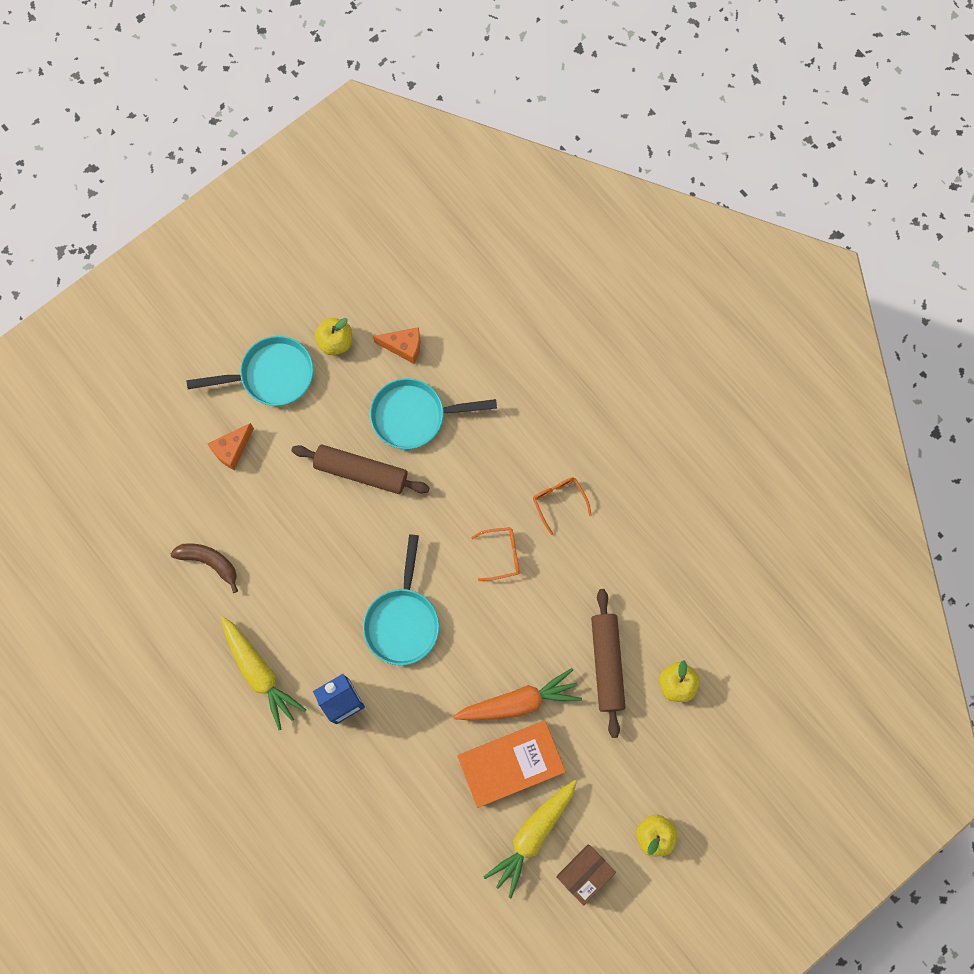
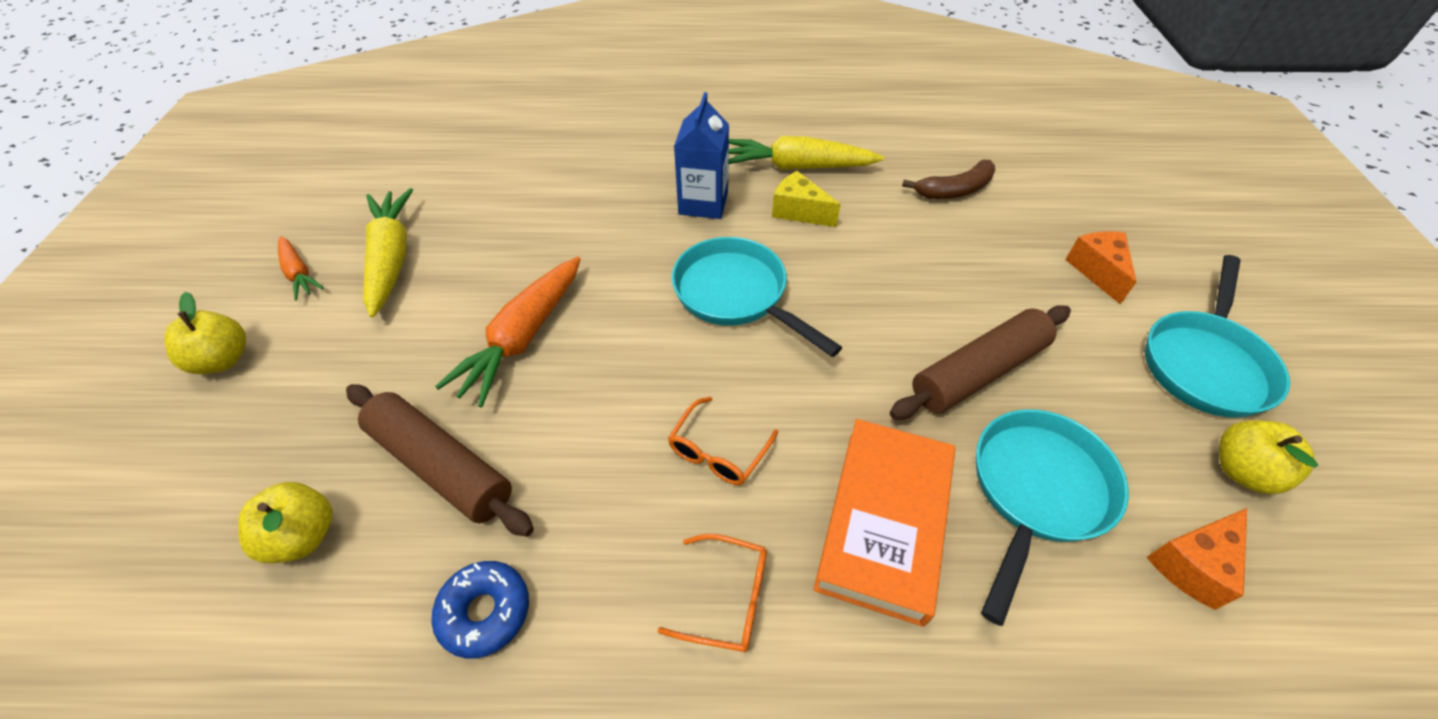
camera: 130 degrees right, 25 degrees down
(305, 639) = (799, 211): none -> yellow cheese
(511, 764) = (475, 287): orange book -> orange book (884, 522)
(584, 873) = (299, 273): brown box -> orange carrot
(638, 582) = (485, 612): none -> blue donut

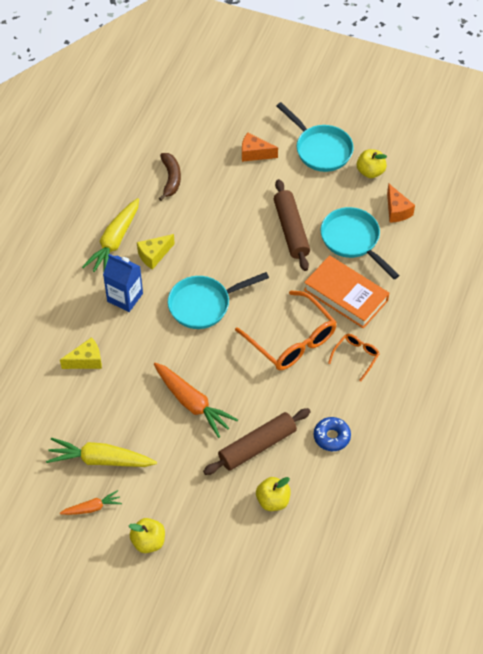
camera: 70 degrees left, 5 degrees up
(572, 196) = (86, 360): none -> yellow cheese
(718, 451) = (292, 340): orange glasses -> orange glasses, size x1.98

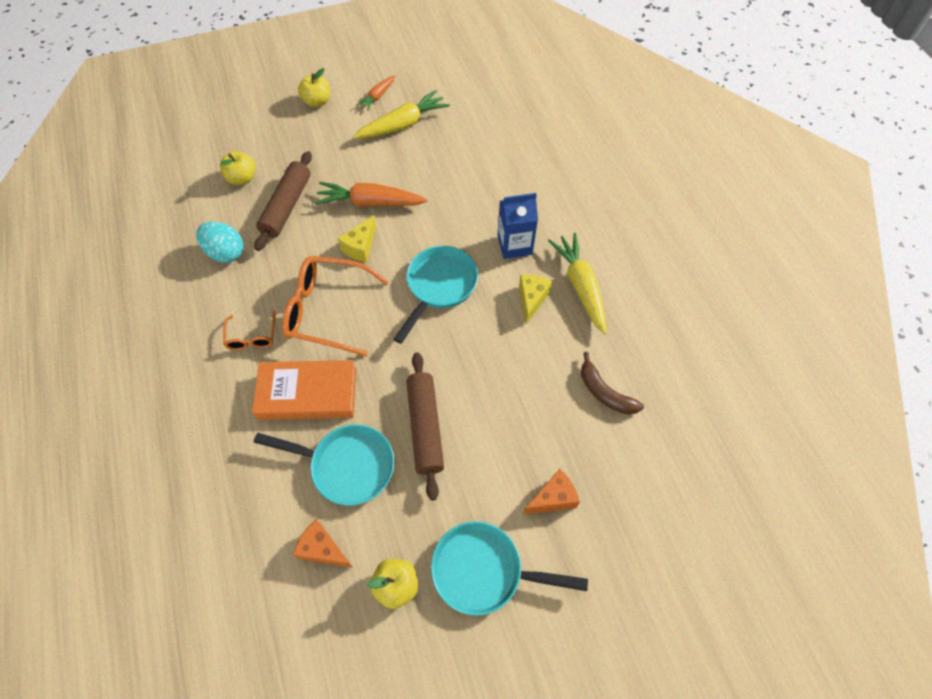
camera: 140 degrees right, 5 degrees up
(86, 360) = (489, 178): yellow cheese -> yellow cheese (360, 247)
(291, 230) = (425, 427): brown rolling pin -> brown rolling pin turned 45 degrees clockwise
(331, 437) = (226, 253): blue donut -> turquoise egg

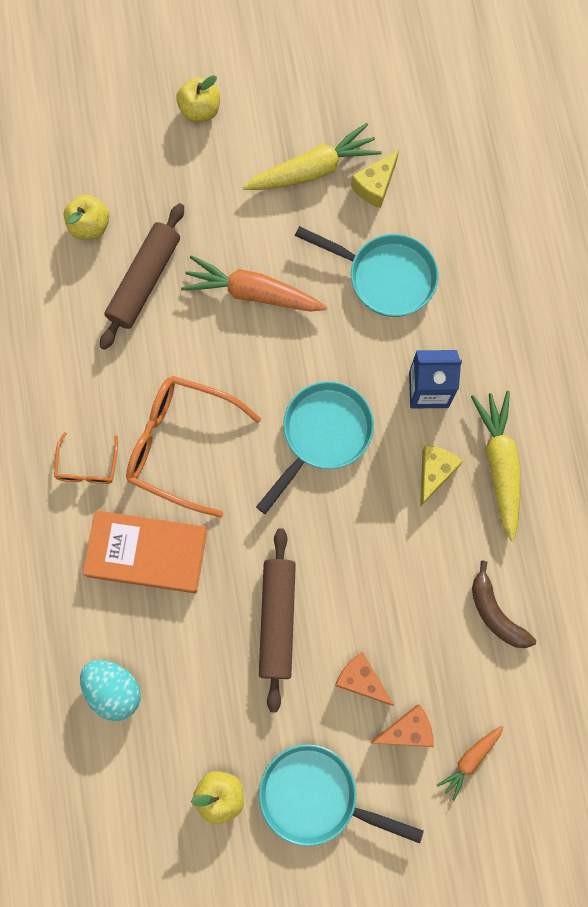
camera: 10 degrees right, 15 degrees up
(226, 253) = (62, 340): turquoise egg -> turquoise egg (114, 690)
(323, 549) = (146, 741): orange cheese -> orange cheese (361, 680)
(347, 465) = (183, 651): turquoise pan -> turquoise pan (385, 276)
(360, 247) = (232, 359): yellow cheese -> yellow cheese (375, 186)
(378, 96) = (285, 113): orange carrot -> orange carrot (470, 760)

